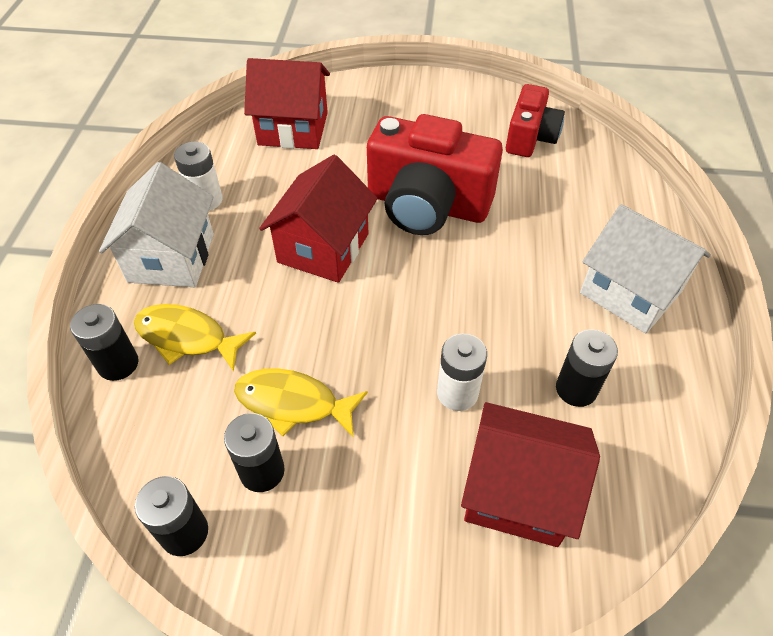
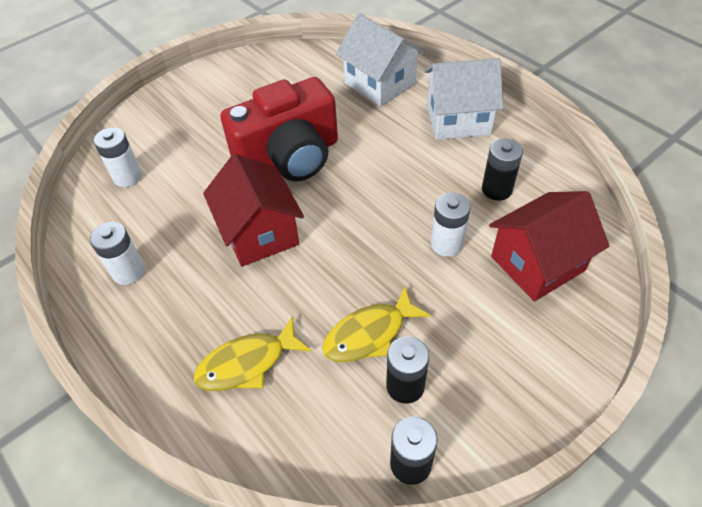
camera: 45 degrees left, 0 degrees up
(118, 364) = (222, 424): black battery -> none
(171, 258) = (159, 328): white house -> white house (379, 83)
(293, 129) = (127, 176): red house -> white battery
(530, 138) = (297, 73): red camera -> none

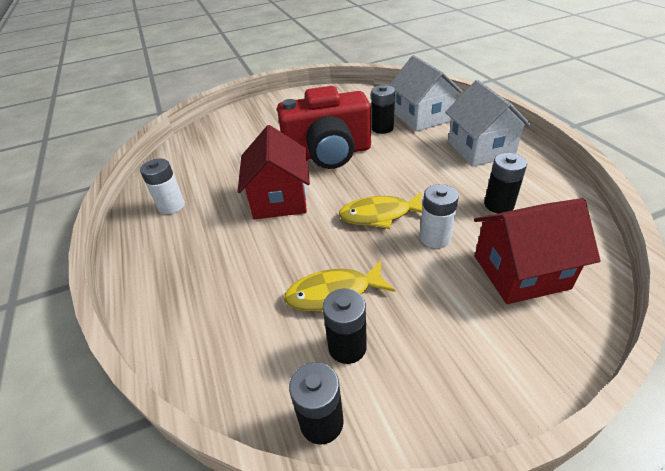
camera: 20 degrees right, 10 degrees down
(127, 176) = (206, 147): white battery -> none
(247, 363) = (220, 291): yellow fish -> yellow fish (379, 215)
(339, 108) = (382, 128): none -> black battery
(458, 119) = (480, 149): white house -> white house turned 60 degrees clockwise

